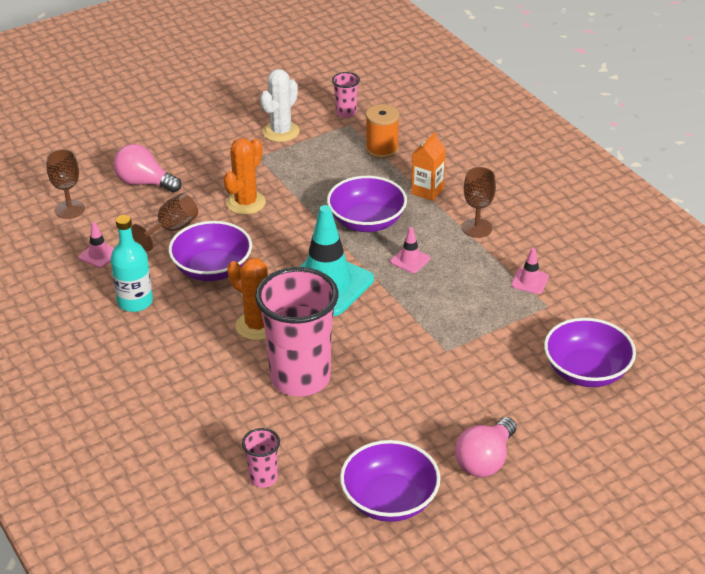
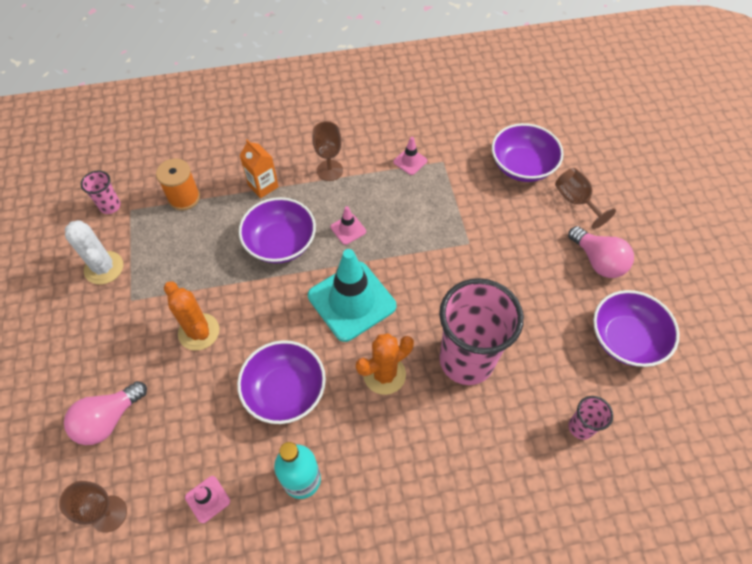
camera: 70 degrees left, 20 degrees up
(172, 229) = (203, 412): brown goblet -> brown goblet (575, 201)

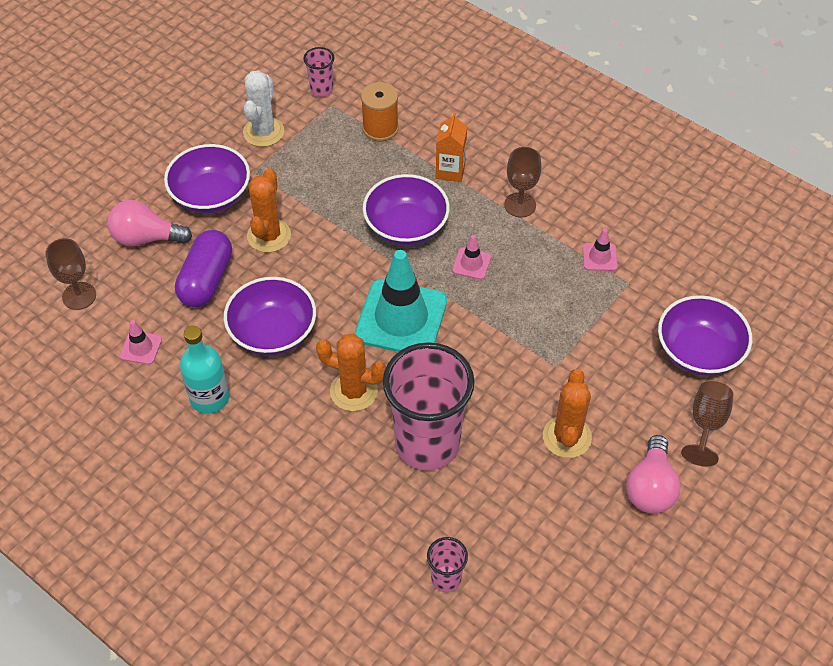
camera: 50 degrees right, 5 degrees down
(193, 403) = (206, 280): none -> purple capsule
(526, 277) = (567, 437): none -> orange cactus
(626, 339) = (581, 564): purple bowl -> purple bowl (211, 195)

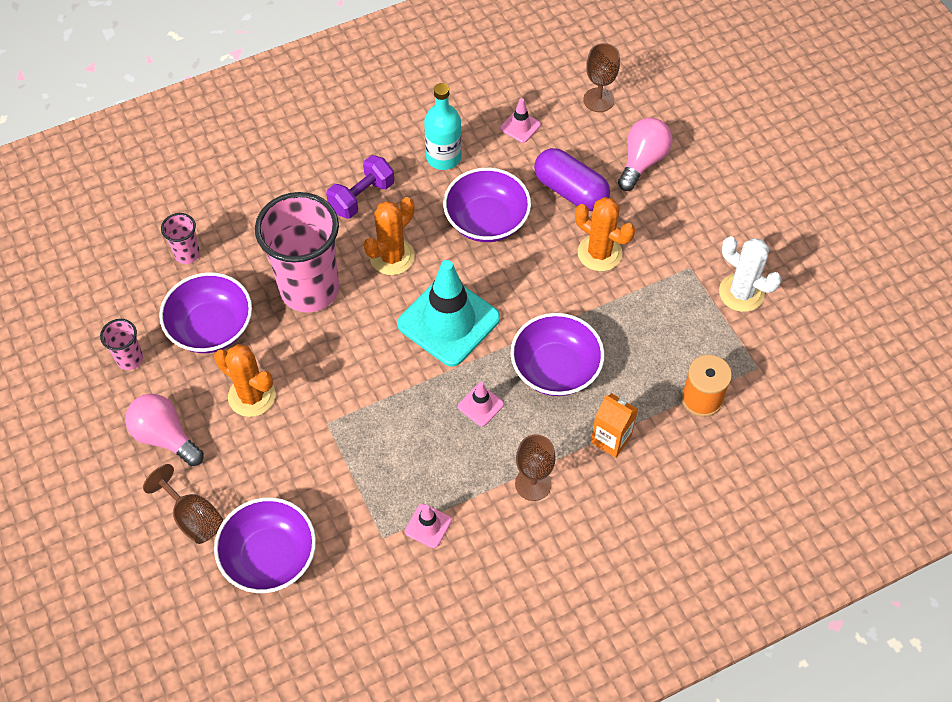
camera: 115 degrees right, 5 degrees up
(211, 195) = (673, 224): purple bowl -> purple bowl (211, 327)
(294, 449) = (362, 197): none -> purple dumbbell
(321, 89) = (784, 365): pink cup -> pink cup (130, 359)

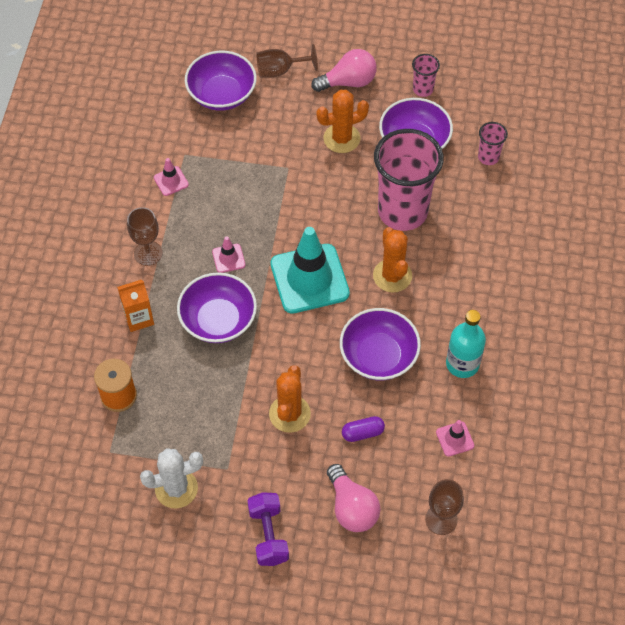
camera: 125 degrees right, 0 degrees up
(362, 197) = (463, 287): purple dumbbell -> purple dumbbell (268, 535)
(570, 191) = (362, 433): purple capsule -> purple capsule, size x0.54
(599, 253) = (289, 414): orange cactus -> orange cactus turned 60 degrees counterclockwise

